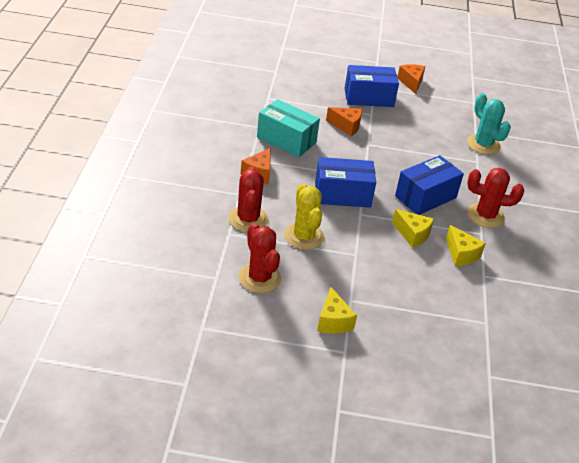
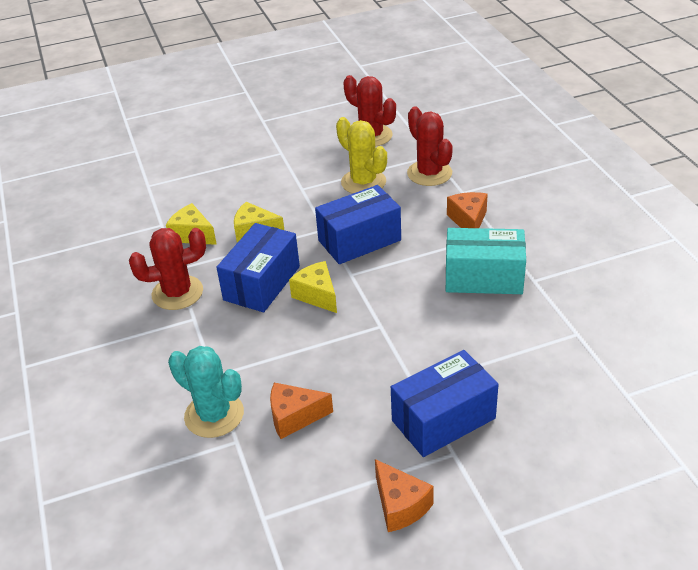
camera: 160 degrees right, 0 degrees up
(333, 321) = (285, 133): yellow cheese -> yellow cheese (317, 295)
(346, 126) = (430, 340): orange cheese -> orange cheese (294, 417)

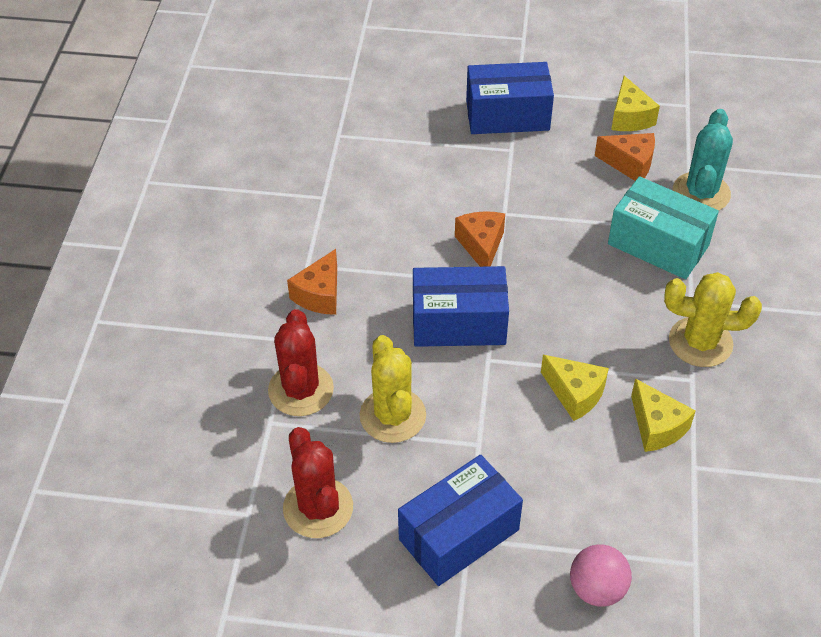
camera: 155 degrees left, 10 degrees up
(177, 293) = (700, 342): red cactus -> yellow cactus
(200, 159) = (597, 589): none -> pink ball
(214, 415) = (701, 193): turquoise cactus -> turquoise cactus turned 45 degrees clockwise
(262, 283) = (599, 313): blue box -> blue box (459, 534)
(317, 295) = (547, 272): yellow cheese -> yellow cheese (629, 117)
(400, 505) = (581, 76): orange cheese -> orange cheese (481, 246)
(483, 277) = (367, 220): turquoise box -> turquoise box (658, 245)

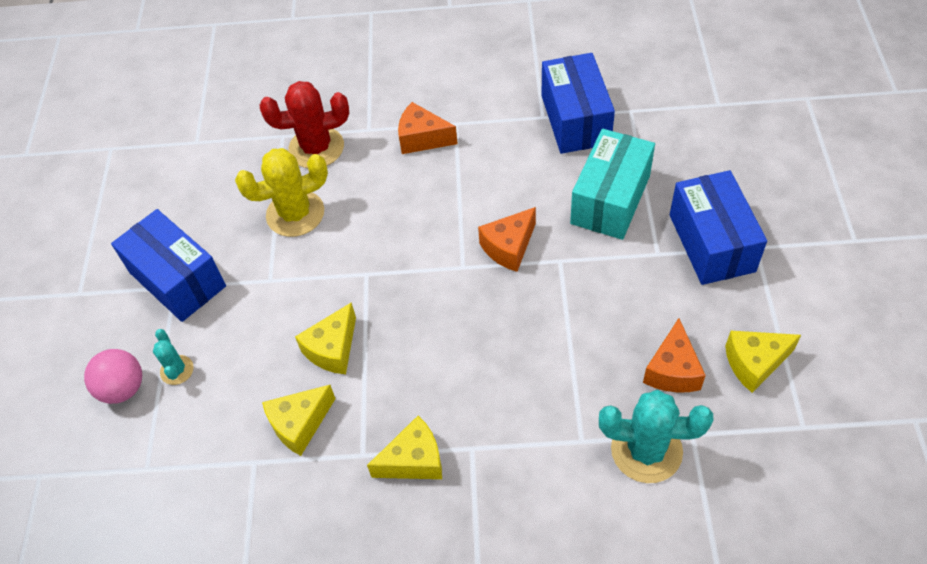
camera: 85 degrees right, 5 degrees up
(318, 508) = (202, 182): red cactus -> none
(458, 323) = (406, 244): blue box -> blue box (575, 119)
(481, 246) = (509, 247): orange cheese -> orange cheese turned 150 degrees clockwise
(580, 535) = (177, 370): none -> turquoise cactus
(658, 245) = (549, 409): turquoise box -> turquoise box (610, 199)
(700, 342) = (414, 460): yellow cactus -> yellow cheese

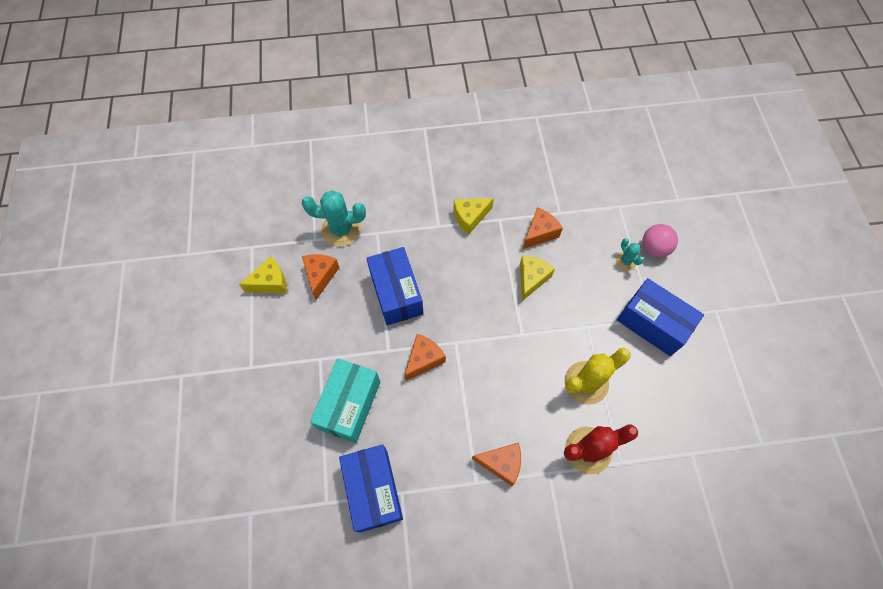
camera: 170 degrees right, 10 degrees up
(299, 424) = (539, 233): yellow cheese -> orange cheese
(711, 243) = (281, 369): blue box -> blue box (396, 293)

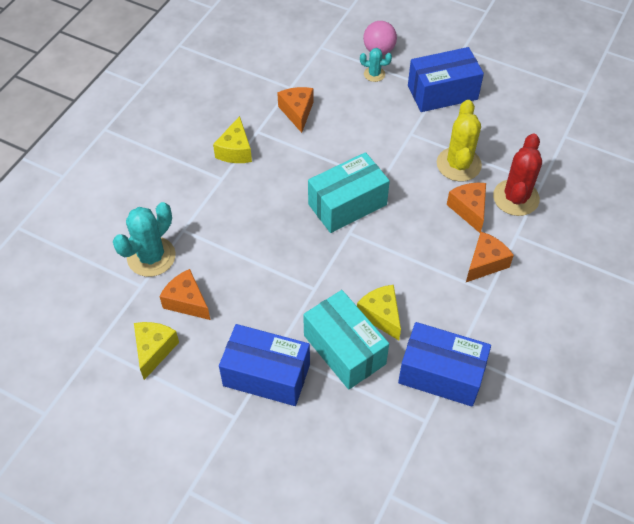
camera: 55 degrees left, 10 degrees down
(396, 293) = (262, 250): blue box -> blue box (266, 375)
(424, 359) = (346, 265): orange cheese -> orange cheese (469, 209)
(480, 324) = (347, 204): none -> turquoise box
(531, 279) = (336, 144): yellow cheese -> yellow cheese (381, 315)

